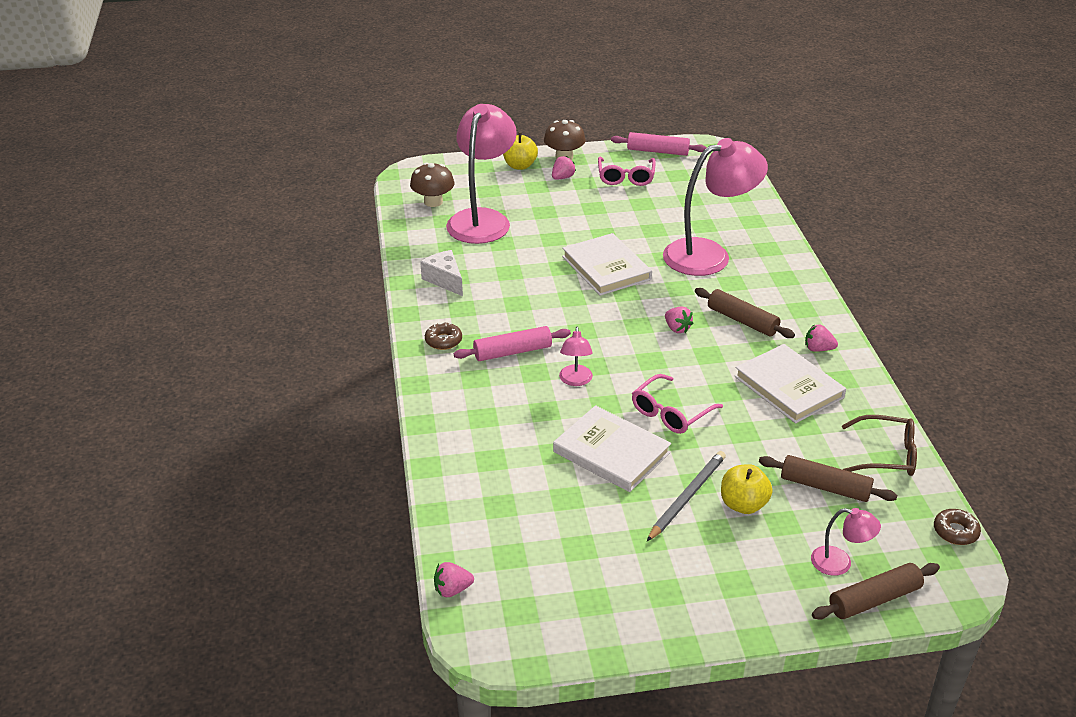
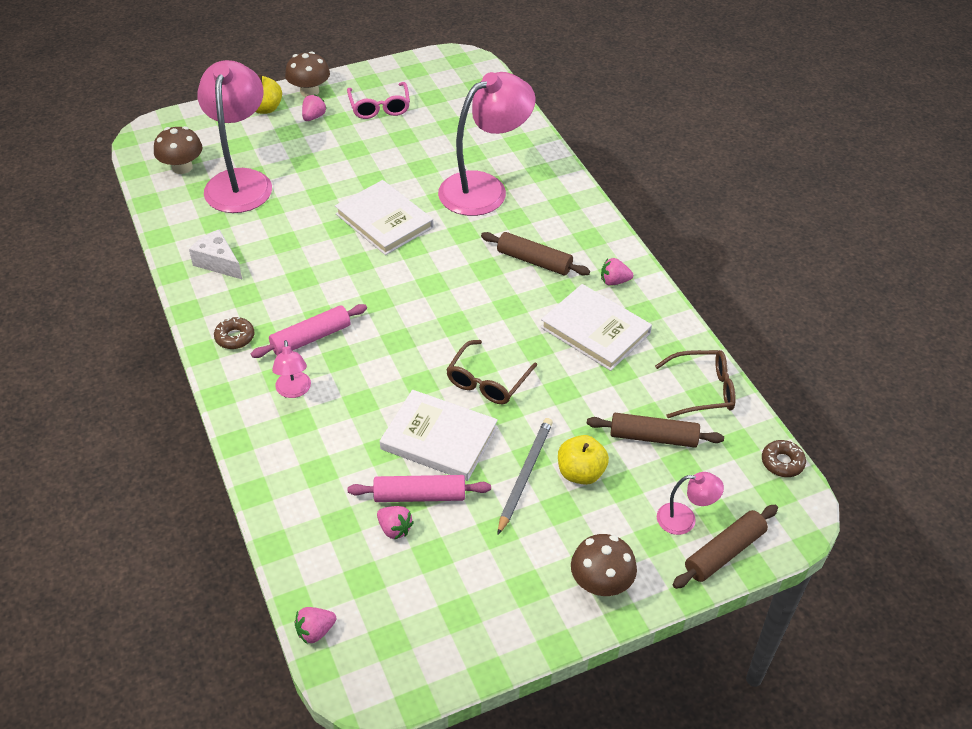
camera: 15 degrees left, 10 degrees up
(575, 380) = (383, 361): pink lamp -> pink lamp (294, 391)
(657, 151) = (405, 71): pink rolling pin -> pink rolling pin (420, 496)
(671, 413) = (487, 381): pink glasses -> brown glasses
(677, 328) = (472, 281): pink strawberry -> pink strawberry (394, 529)
(739, 602) = (601, 583): none -> brown mushroom

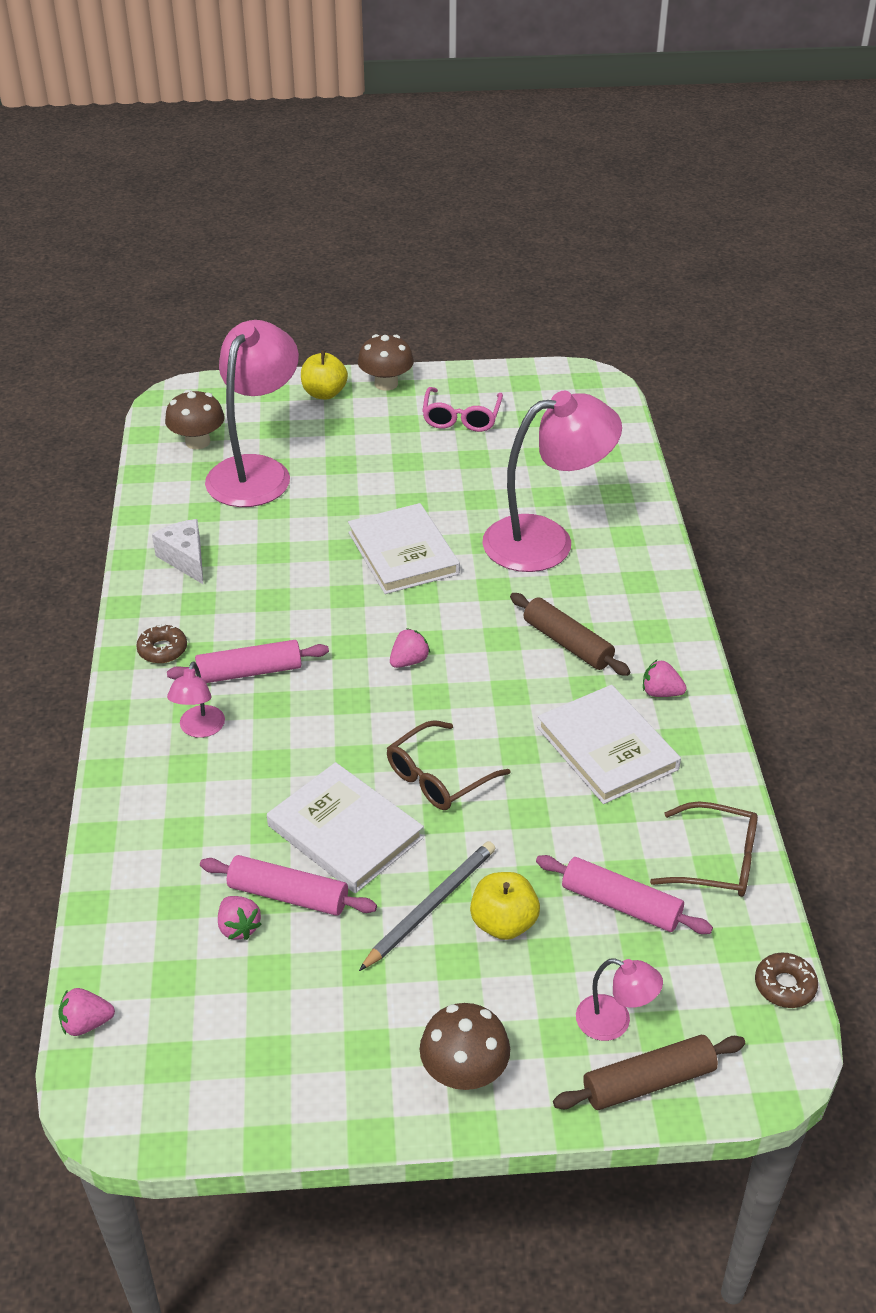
camera: 20 degrees right, 5 degrees down
(314, 117) = (377, 414): pink strawberry -> pink strawberry (409, 661)
(653, 437) = (621, 904): brown rolling pin -> pink rolling pin

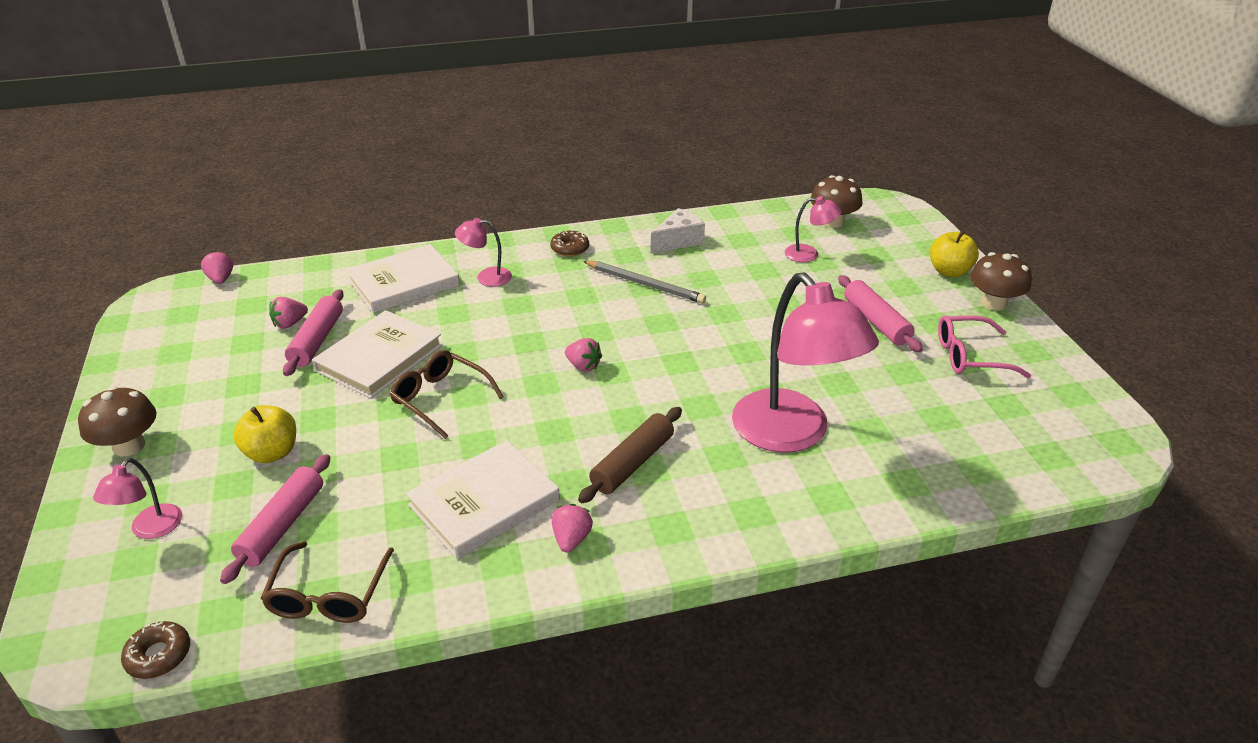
camera: 80 degrees right, 5 degrees down
(249, 672) = (553, 289): pink rolling pin -> pink rolling pin (876, 321)
(256, 471) = (809, 254): pink lamp -> pink lamp, size x0.44
(403, 553) = (731, 345): white book -> white book (404, 283)
(430, 907) = (296, 410): grey pencil -> grey pencil (644, 284)
(648, 1082) = (81, 556): brown rolling pin -> none

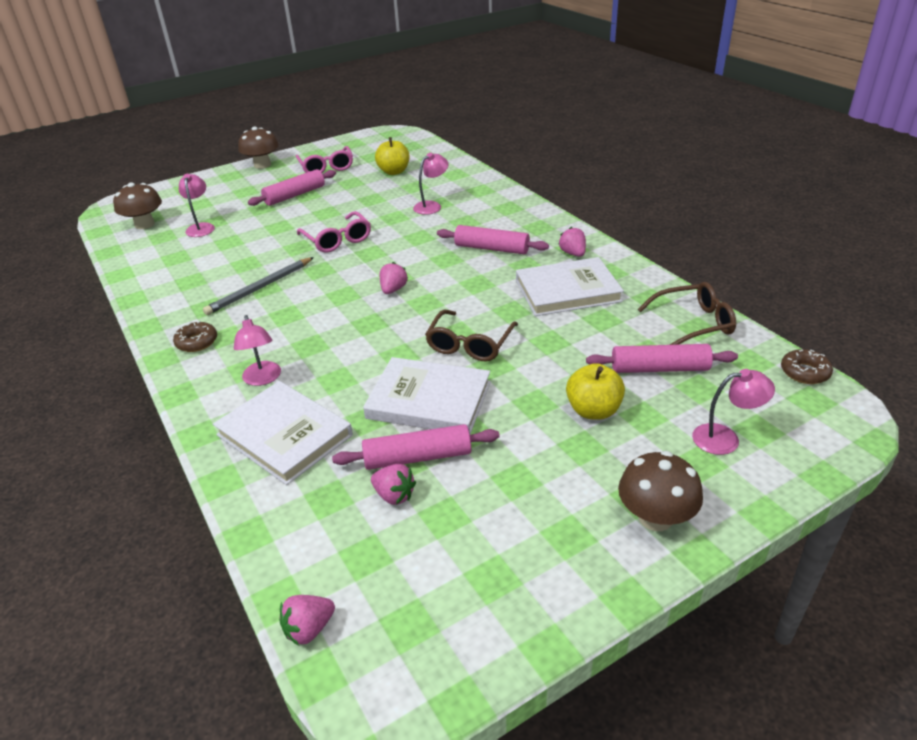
camera: 105 degrees left, 0 degrees up
(484, 502) = (567, 291): white book -> white book turned 45 degrees counterclockwise
(571, 539) = (573, 253): pink strawberry -> pink strawberry turned 75 degrees clockwise
(632, 463) = (491, 248): brown rolling pin -> pink rolling pin
(644, 284) = (260, 288): grey pencil -> grey pencil turned 150 degrees counterclockwise
(678, 241) = (179, 286): white cheese -> none
(727, 342) = (337, 240): none -> pink glasses
(792, 434) = (432, 206): pink lamp -> pink lamp, size x0.44
(949, 271) = (222, 179): yellow apple -> yellow apple (394, 172)

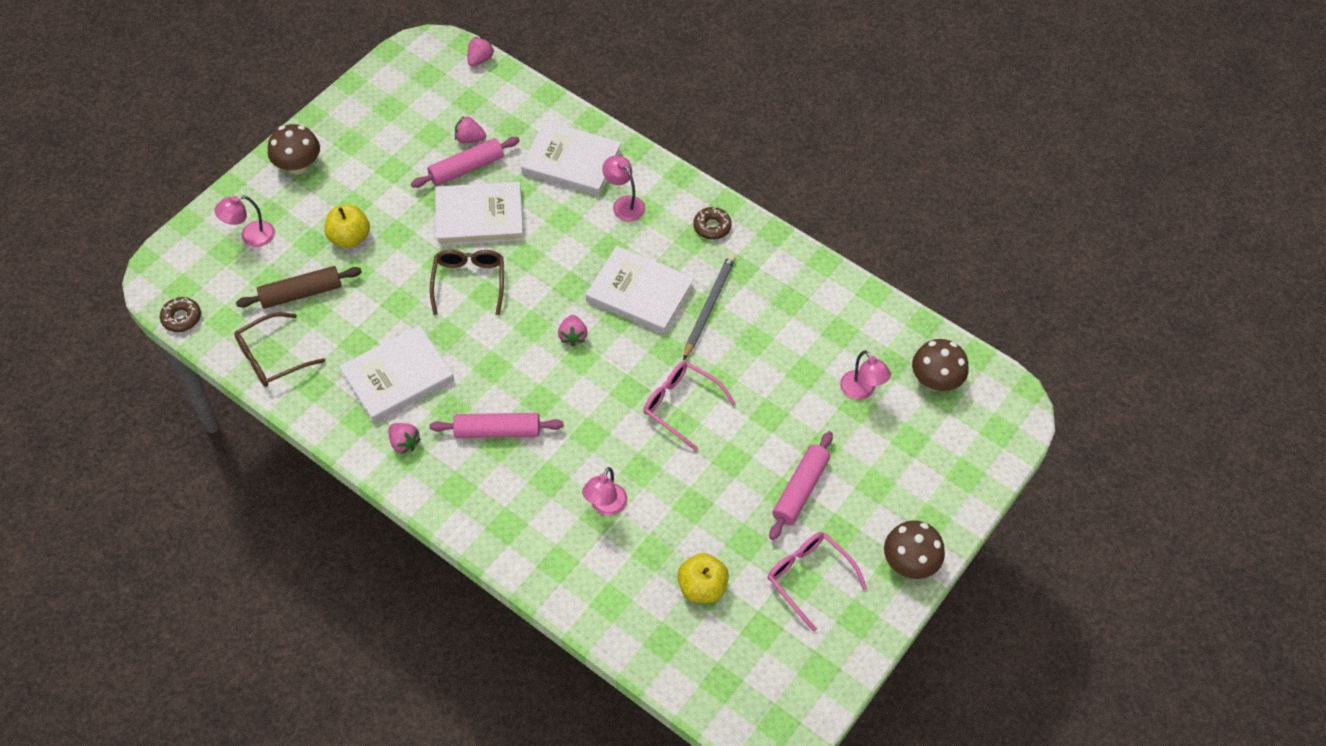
camera: 155 degrees right, 20 degrees up
(311, 307) = (640, 293): none -> white book
(659, 369) = (301, 293): pink rolling pin -> brown rolling pin

